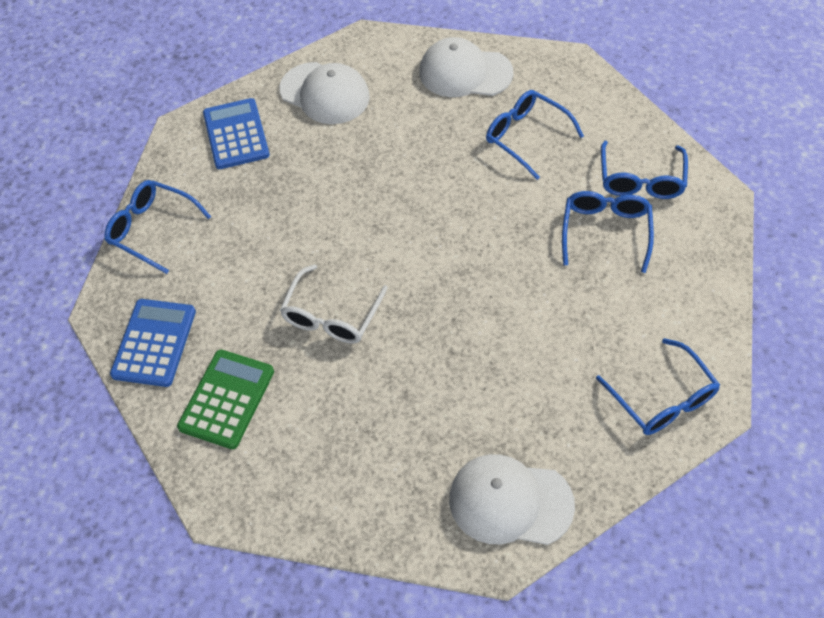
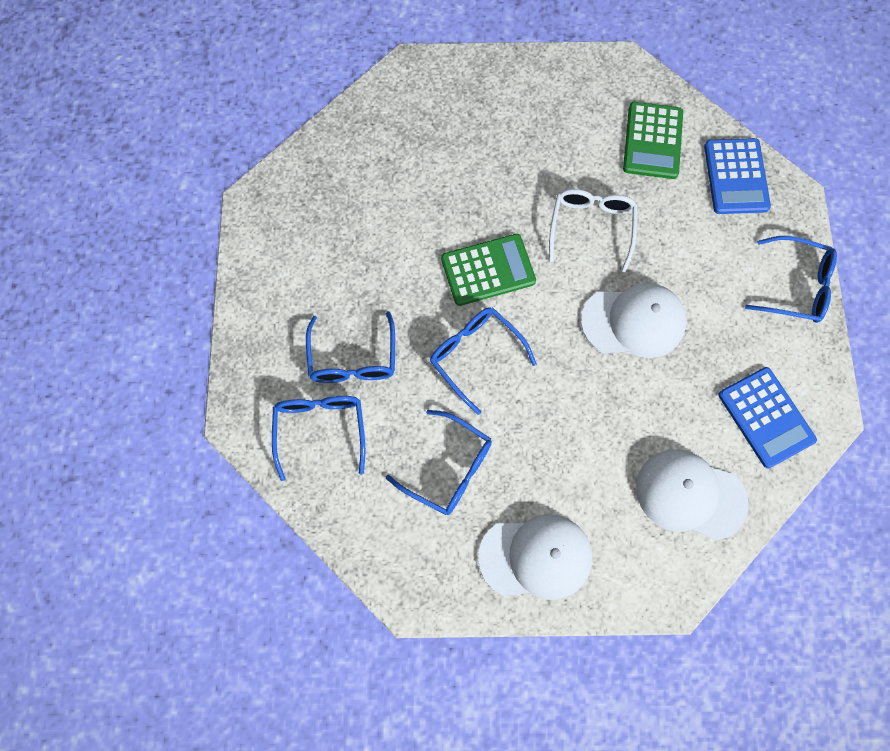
camera: 165 degrees right, 15 degrees up
(453, 291) = (488, 270): none -> green calculator
(510, 501) = (408, 103): white cap -> white cap (633, 322)
(661, 397) = (295, 202): blue glasses -> blue glasses (476, 356)

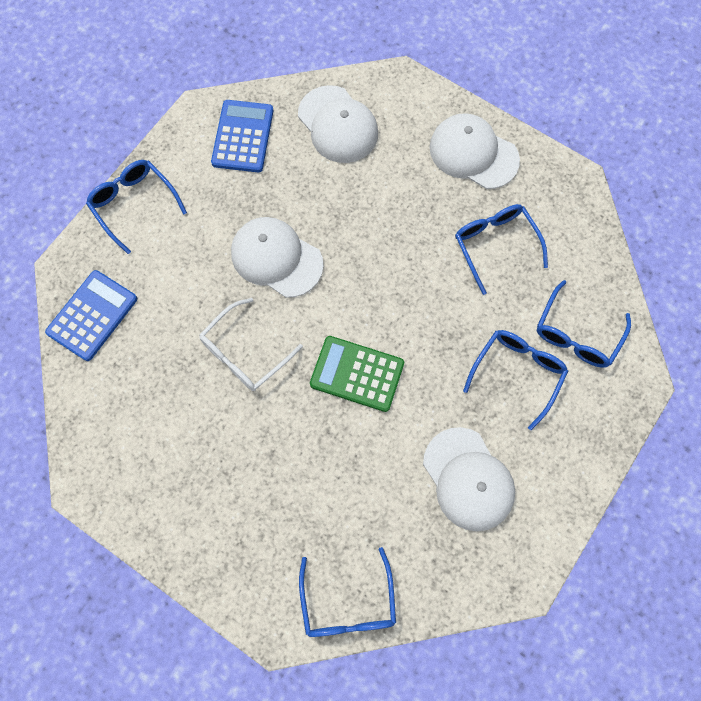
camera: 145 degrees left, 0 degrees up
(340, 247) = (468, 479): none -> white cap
(476, 356) = (417, 311): blue glasses -> blue glasses (348, 602)
(652, 141) = (128, 393): green calculator -> none

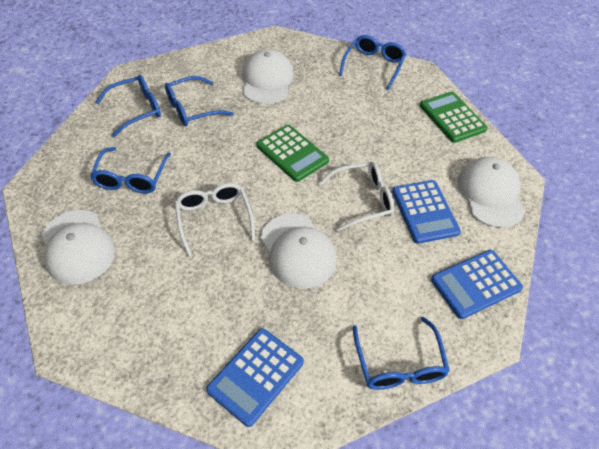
camera: 150 degrees left, 20 degrees down
(173, 375) = (425, 212): none -> blue calculator
(196, 553) = (452, 117): none -> green calculator
(338, 125) = (160, 336): white cap -> white cap (490, 194)
(377, 247) = (214, 219): none -> white glasses

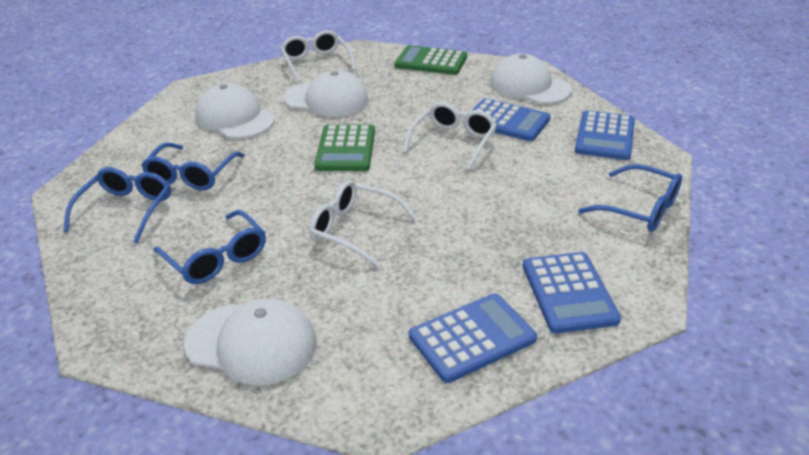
camera: 45 degrees left, 15 degrees down
(165, 349) = (472, 338): none -> blue calculator
(292, 153) = (346, 149): green calculator -> green calculator turned 90 degrees clockwise
(297, 251) = (460, 201): white cap -> white cap (327, 99)
(373, 66) = (316, 63): blue glasses -> white glasses

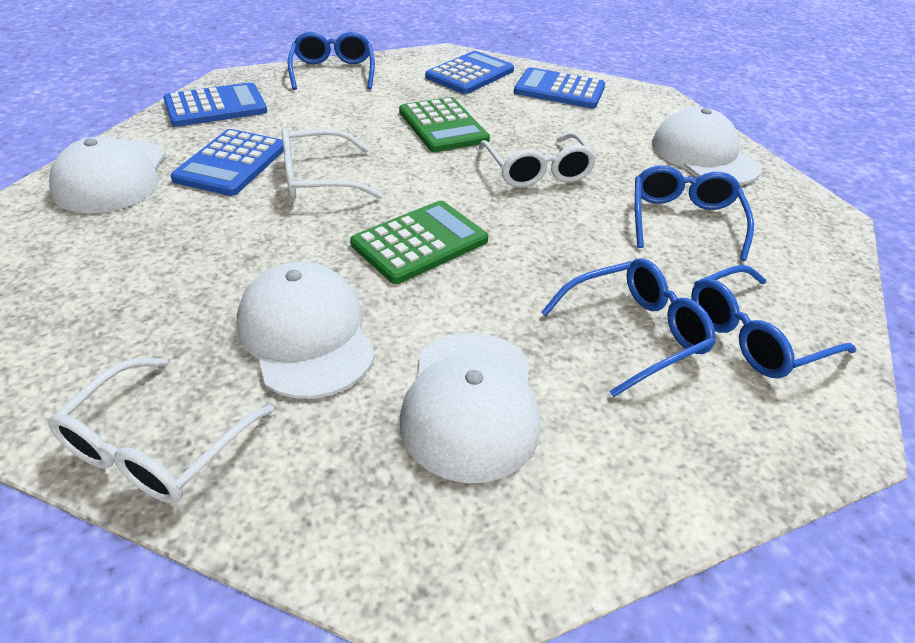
camera: 135 degrees left, 5 degrees up
(431, 61) = (62, 292): green calculator -> green calculator (443, 126)
(506, 121) = (231, 163): blue calculator -> blue calculator turned 150 degrees counterclockwise

